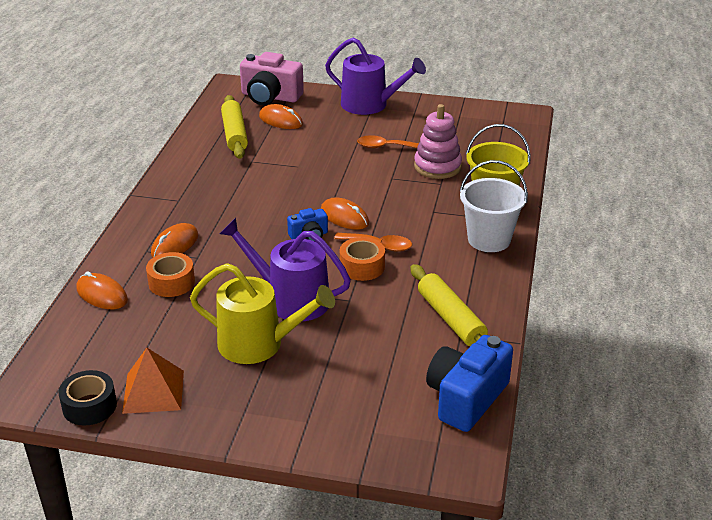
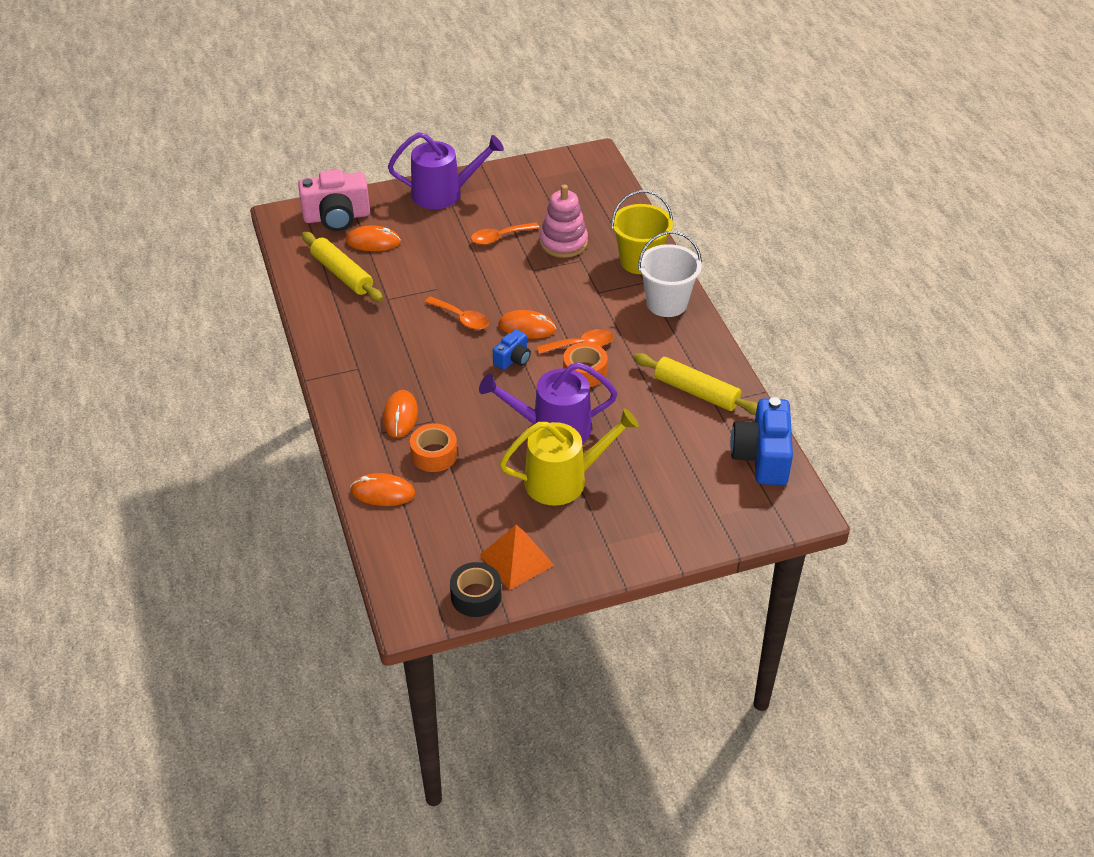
camera: 30 degrees left, 10 degrees up
(296, 193) = (462, 318): none -> orange spoon

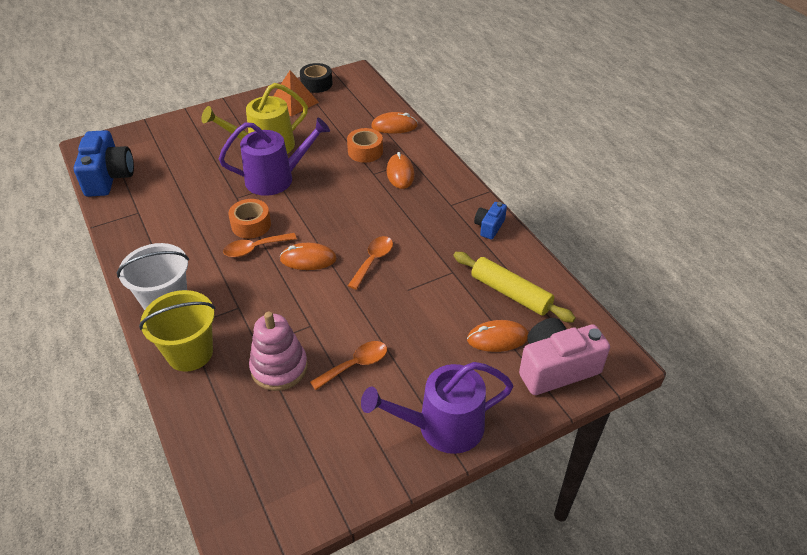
camera: 170 degrees right, 0 degrees up
(462, 318) = (373, 260): orange spoon -> orange spoon turned 90 degrees clockwise
(513, 359) = (317, 228): blue camera -> blue camera (489, 227)
(696, 392) = (152, 219): yellow rolling pin -> none

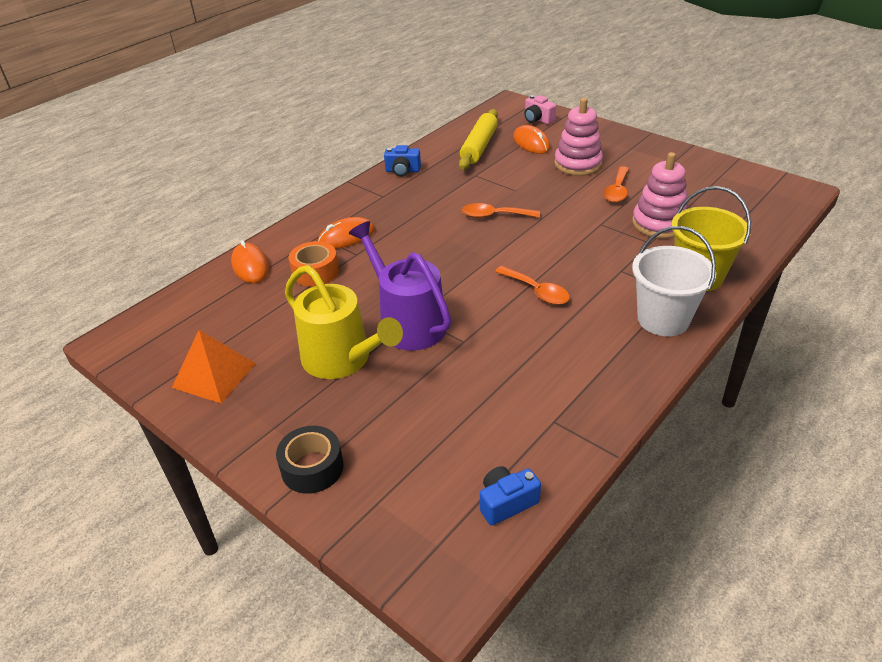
camera: 110 degrees left, 5 degrees down
(109, 177) = (506, 502): blue camera -> blue camera, size x0.52
(251, 225) = (502, 309): orange tape -> none
(308, 259) = (523, 252): orange mouse -> none
(316, 84) = (153, 370): black tape -> black tape (312, 468)
(355, 365) = (617, 191): orange spoon -> orange spoon turned 105 degrees counterclockwise
(428, 357) = (578, 164): none -> pink stacking toy
(442, 427) = (630, 146): purple watering can -> none
(556, 368) = (537, 119): pink camera -> pink camera, size x0.52

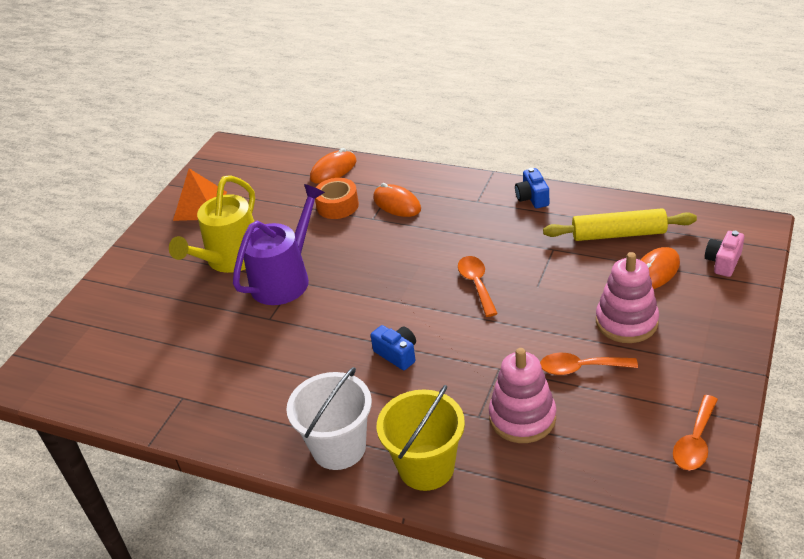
camera: 75 degrees right, 0 degrees up
(312, 468) = (118, 284): black tape -> none
(506, 502) = (95, 390): blue camera -> blue camera (397, 354)
(537, 291) = (355, 346): orange spoon -> orange spoon (695, 442)

